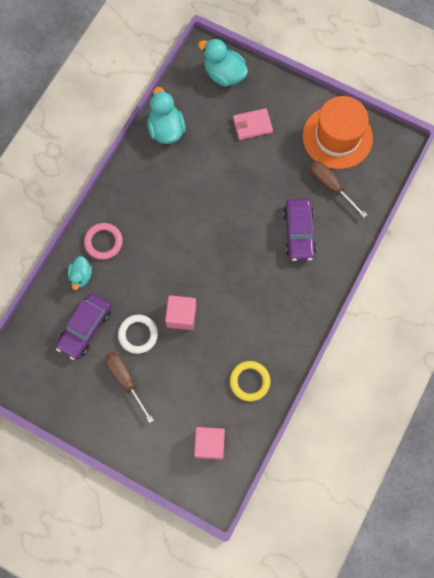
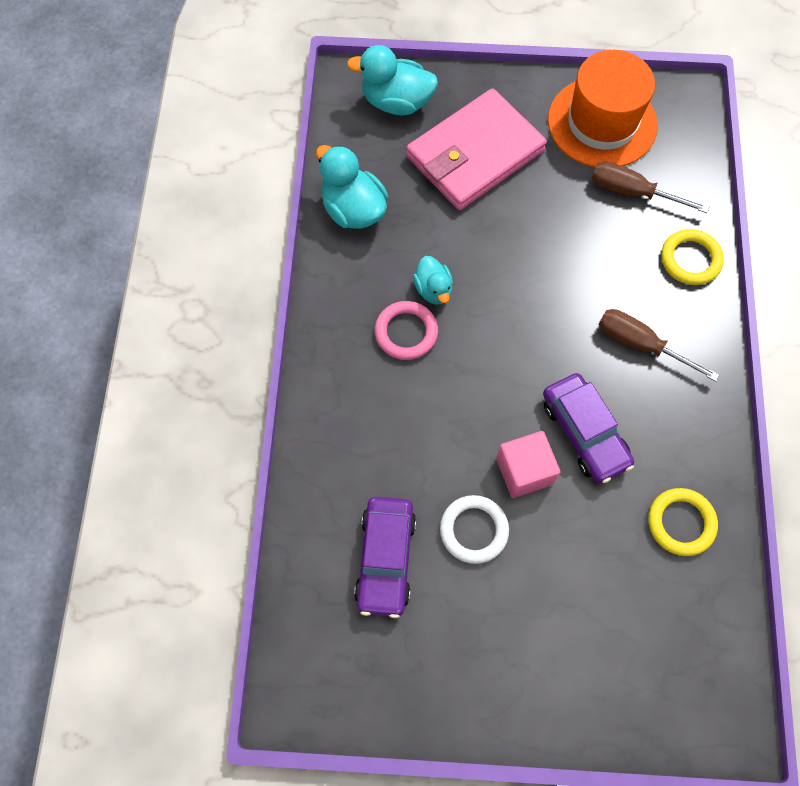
camera: 25 degrees left, 5 degrees down
(81, 276) = (337, 480): turquoise duck -> turquoise duck (433, 289)
(103, 242) = (345, 412): pink ring -> pink ring (406, 332)
(125, 380) = (492, 611): brown screwdriver -> brown screwdriver (640, 344)
(209, 444) = (677, 651): pink cube -> none
(252, 125) = (475, 154): pink wallet -> pink wallet, size x2.05
(298, 233) = (625, 274): purple car -> purple car (584, 433)
(341, 240) = (690, 259): none -> yellow ring

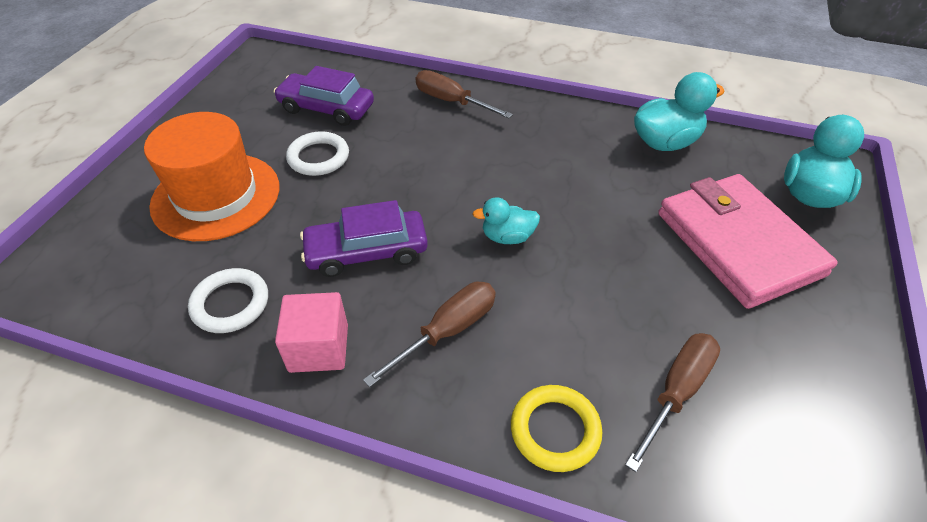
camera: 105 degrees right, 20 degrees down
(335, 422) = (451, 101): none -> brown screwdriver
(406, 332) = (522, 152): pink ring -> none
(433, 289) = (564, 178): turquoise duck -> turquoise duck (507, 237)
(524, 471) = (352, 199): pink cube -> pink cube (319, 348)
(602, 122) = (802, 391): orange hat -> orange hat (216, 196)
(681, 523) = (230, 304): yellow ring -> white ring

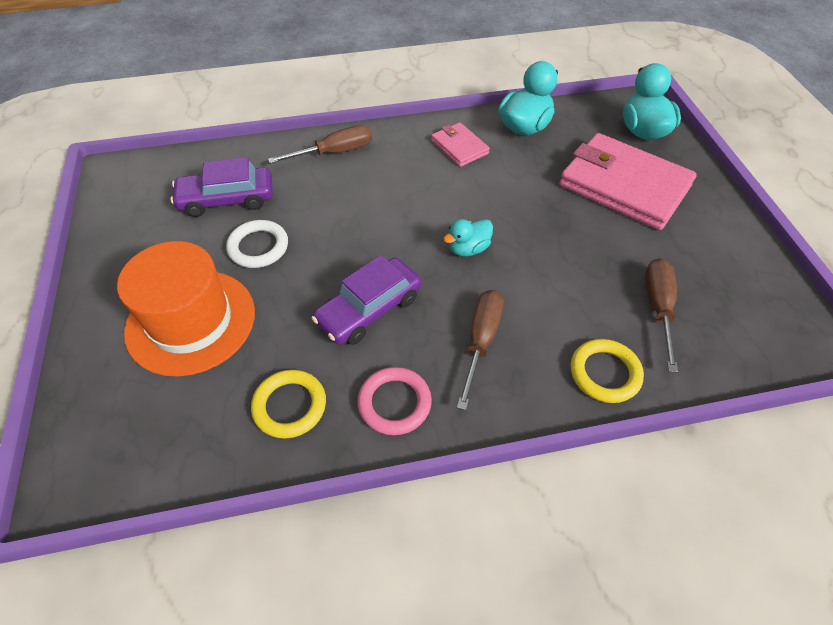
camera: 30 degrees left, 5 degrees up
(230, 304) = (289, 406): white ring -> yellow ring
(319, 348) = (394, 403): pink cube -> pink ring
(451, 101) = (335, 152): brown screwdriver -> brown screwdriver turned 150 degrees clockwise
(577, 138) = (459, 147): none -> pink wallet

